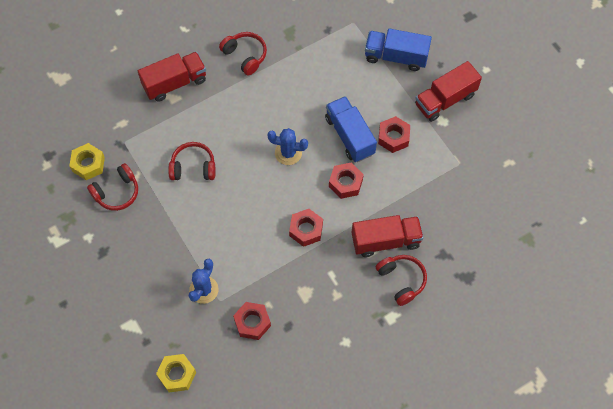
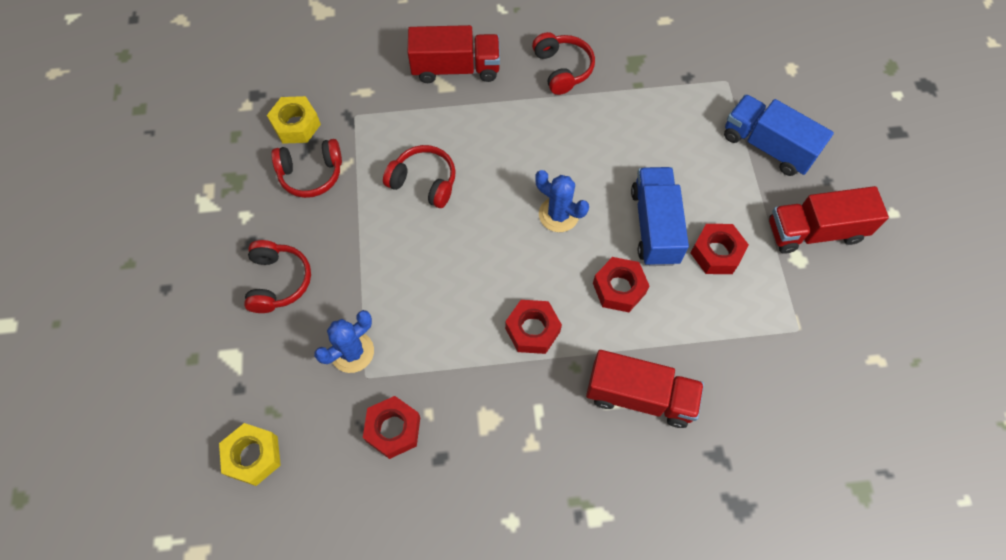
camera: 25 degrees right, 0 degrees up
(401, 280) = (637, 466): red headphones -> red headphones (278, 281)

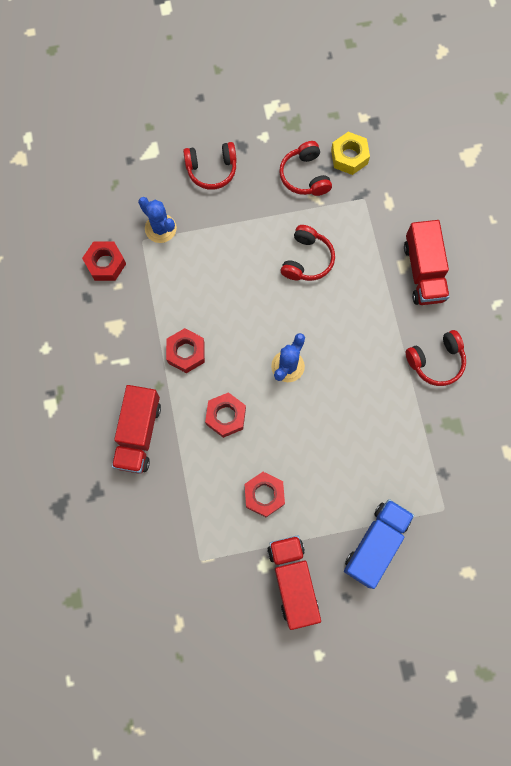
camera: 85 degrees right, 10 degrees up
(253, 456) = (83, 178): yellow nut -> none
(654, 226) = (285, 444): blue truck -> none

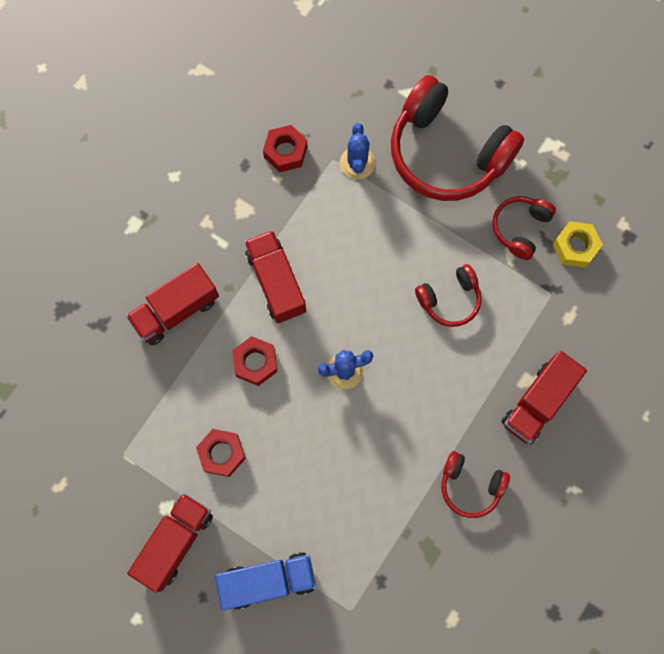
camera: 45 degrees right, 0 degrees up
(186, 353) = (276, 282): red nut -> red truck
(211, 169) = (447, 152): red headphones -> red headphones, size x2.03

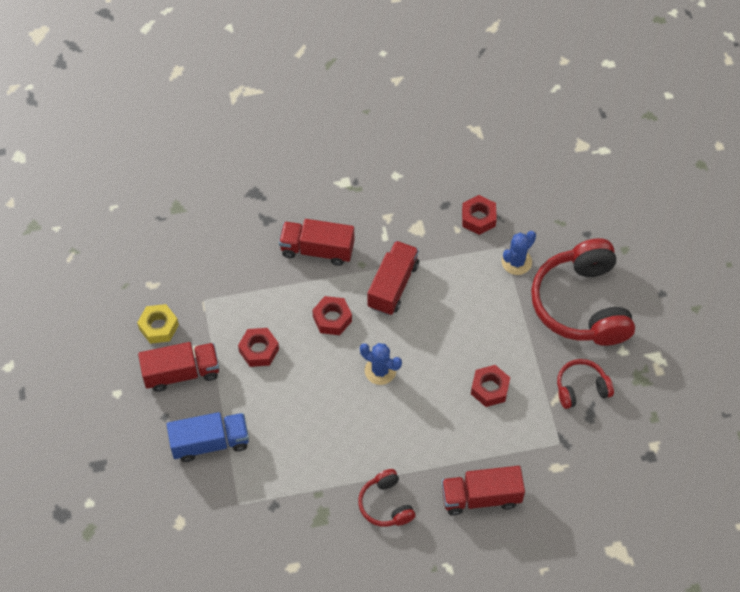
camera: 45 degrees right, 15 degrees down
(268, 580) = (210, 443): blue truck -> blue truck turned 45 degrees counterclockwise
(449, 299) = (490, 389): red headphones -> red nut
(575, 247) = (606, 430): yellow nut -> yellow nut (158, 327)

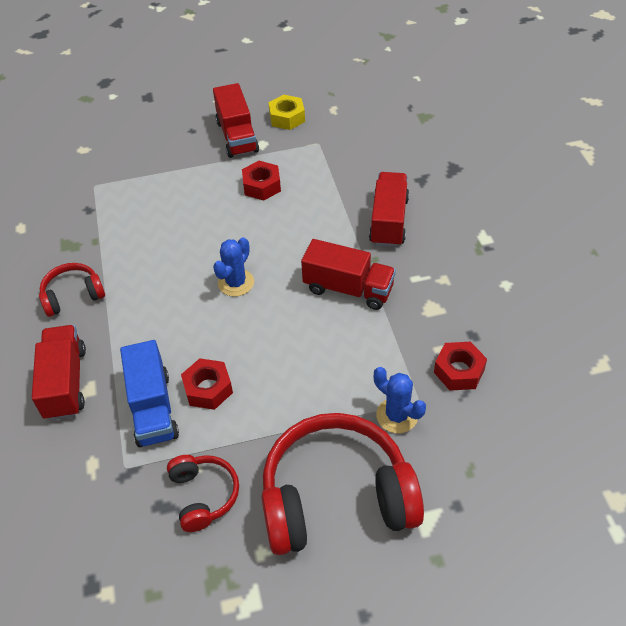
camera: 90 degrees right, 10 degrees down
(210, 443) = (161, 161): blue truck -> blue truck (153, 408)
(332, 319) = (301, 239): red nut -> none

